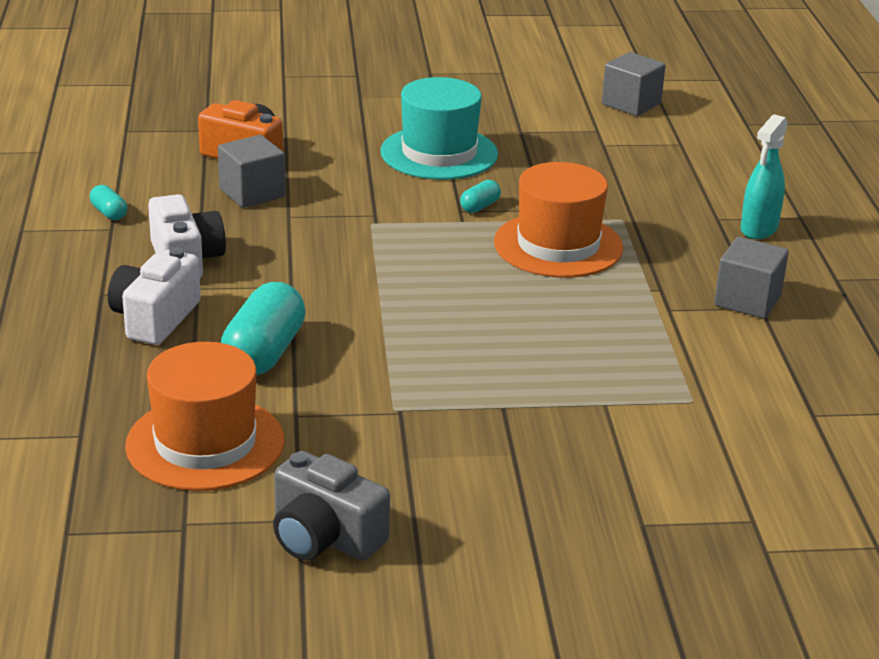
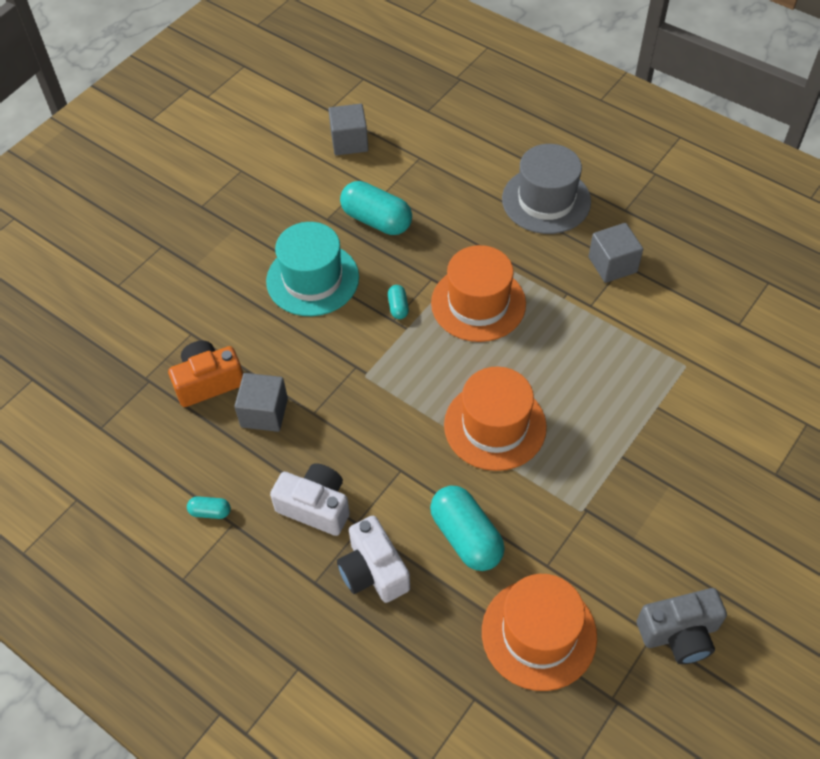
camera: 45 degrees left, 25 degrees up
(422, 315) = (495, 426): none -> orange hat
(564, 154) = (376, 220): none -> turquoise capsule
(758, 229) = (546, 200): turquoise spray bottle -> grey hat

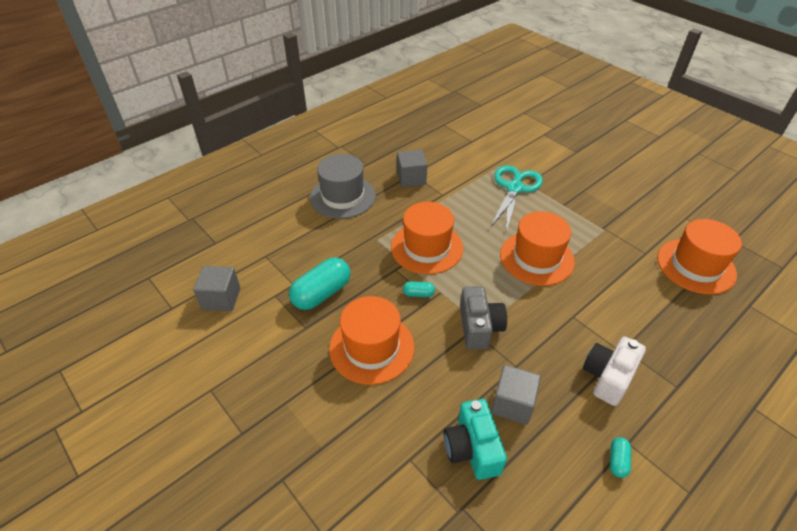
camera: 80 degrees left, 10 degrees down
(208, 382) = (472, 448): orange camera -> turquoise camera
(312, 279) = (371, 347): turquoise hat -> orange hat
(373, 571) = (662, 346): white camera -> none
(466, 537) = (628, 289): turquoise capsule -> none
(638, 390) = (514, 188): none -> turquoise scissors
(679, 633) = (683, 207): grey camera -> grey camera (479, 327)

